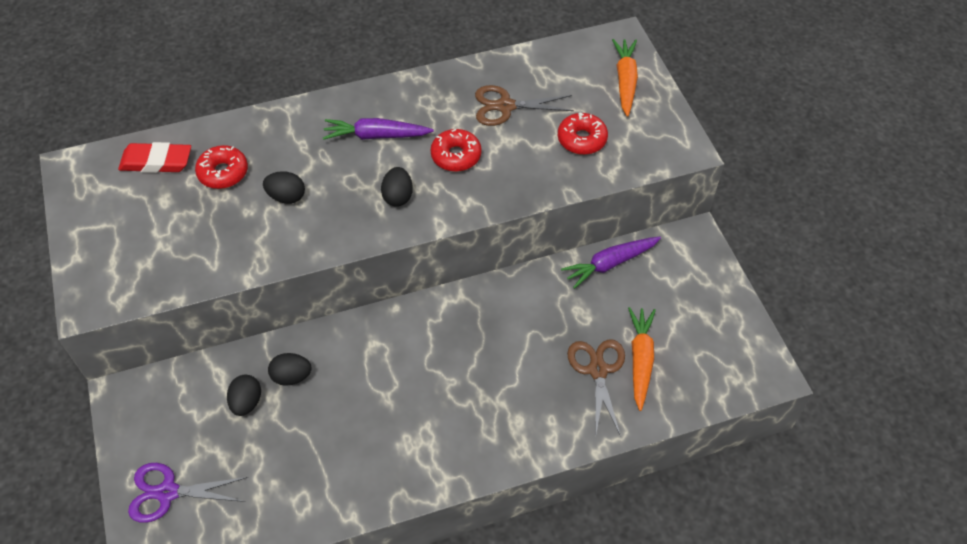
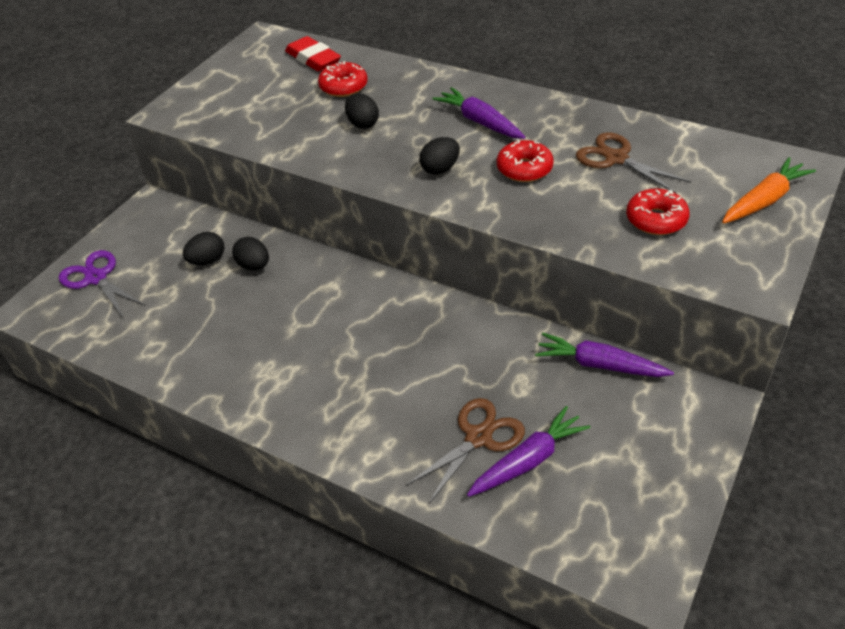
camera: 50 degrees right, 10 degrees down
(640, 360) = (528, 460): orange carrot -> purple carrot

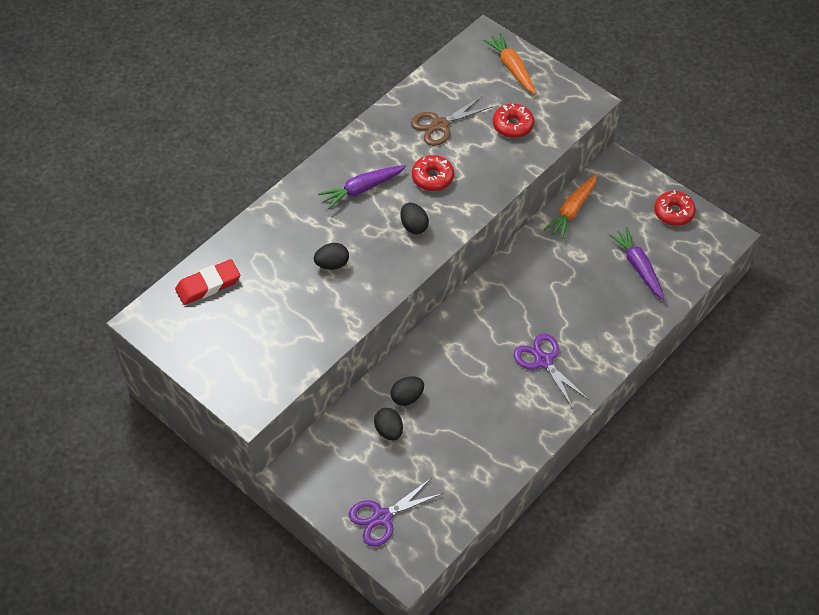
camera: 80 degrees left, 10 degrees up
(329, 378) = (543, 361): none -> purple scissors
(343, 87) = (268, 269): red donut -> red donut (673, 212)
(478, 437) = (615, 287): brown scissors -> none
(599, 365) = (572, 210): purple carrot -> orange carrot

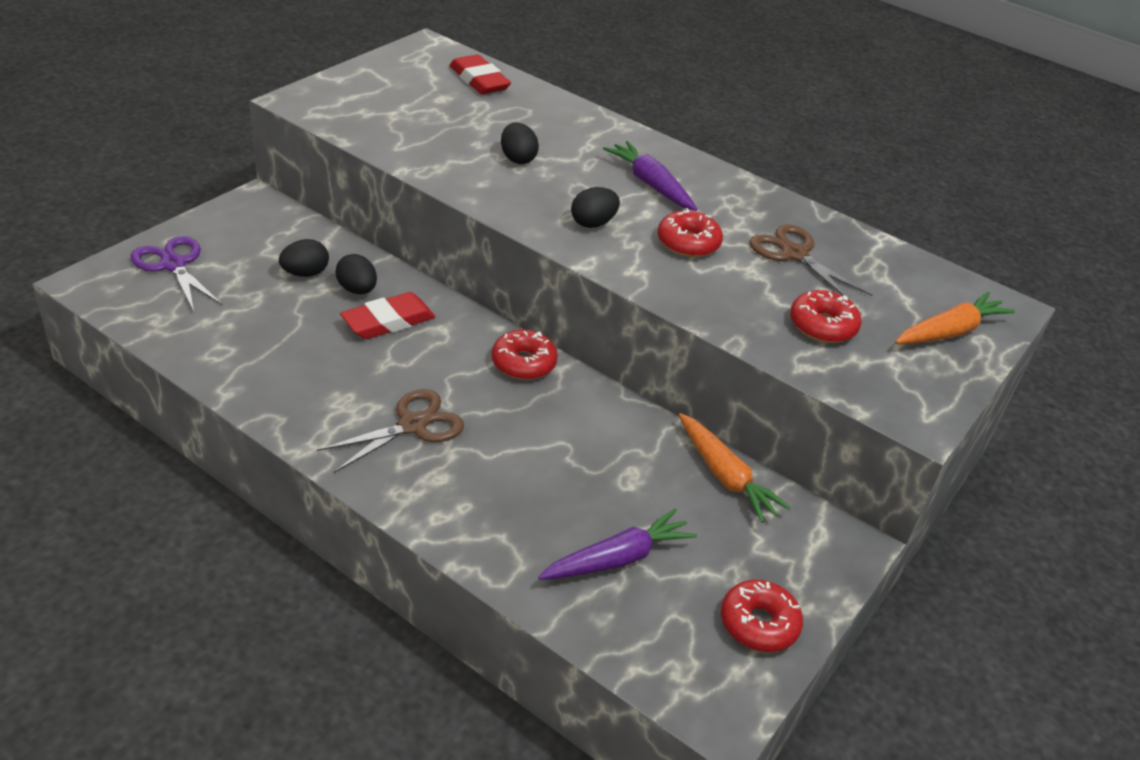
camera: 80 degrees right, 15 degrees down
(442, 377) = (388, 321): none -> red eraser
(480, 301) = (523, 363): none -> red donut
(543, 361) = (412, 425): purple scissors -> brown scissors
(572, 210) = (725, 476): orange carrot -> orange carrot turned 150 degrees counterclockwise

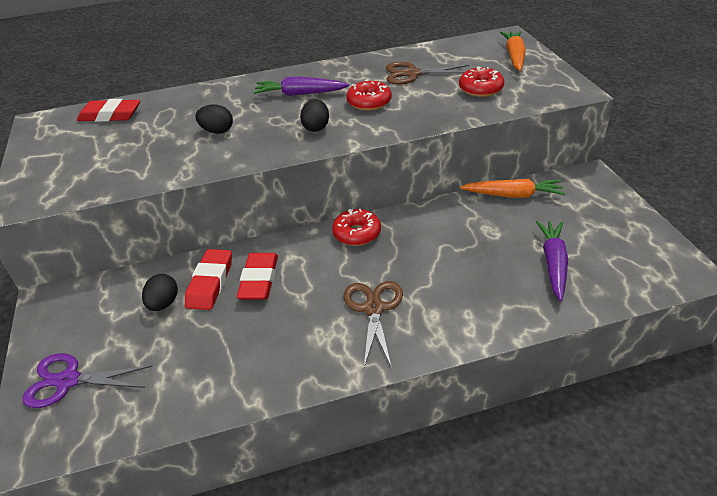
camera: 45 degrees left, 0 degrees up
(357, 290) = (210, 283): black egg -> red eraser
(758, 624) = (631, 231): red donut -> none

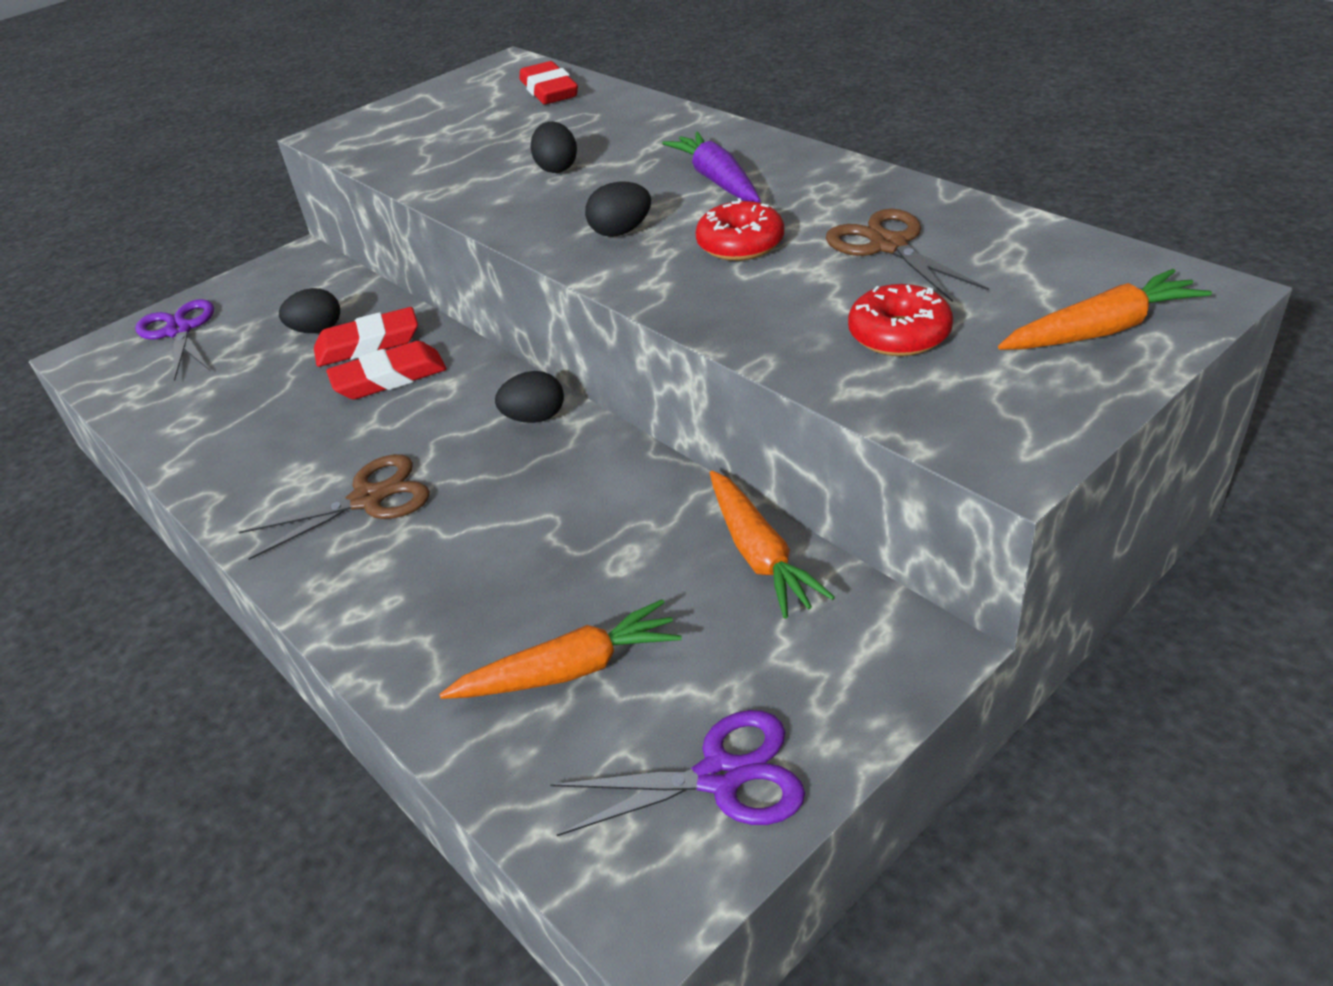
camera: 65 degrees right, 0 degrees up
(357, 233) = (535, 418): red donut -> black egg
(553, 263) = (569, 670): purple carrot -> orange carrot
(633, 238) = (720, 776): none -> purple scissors

